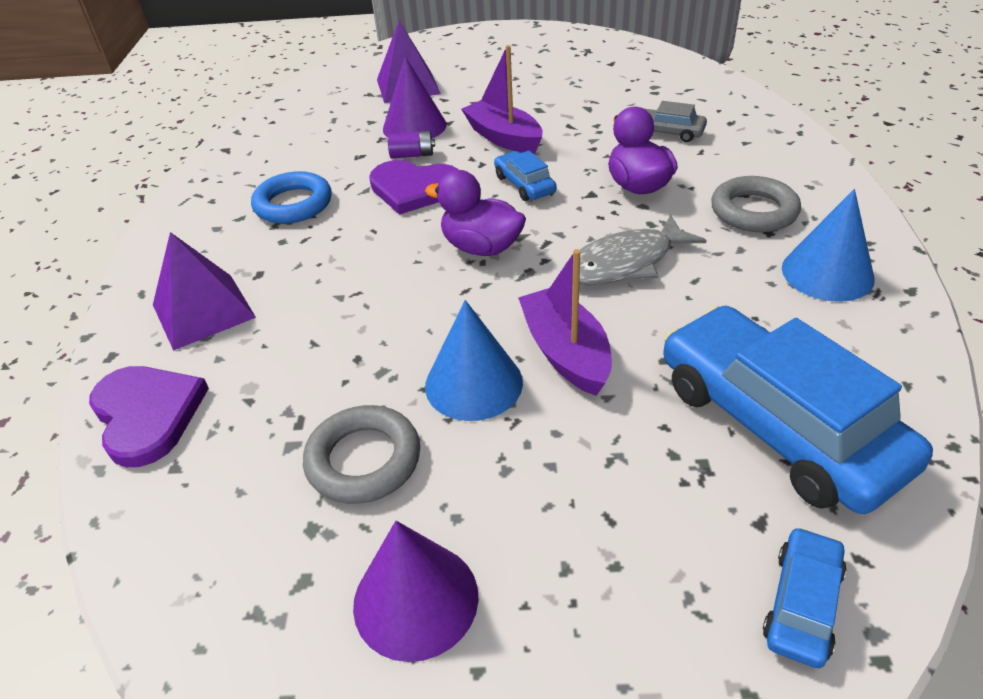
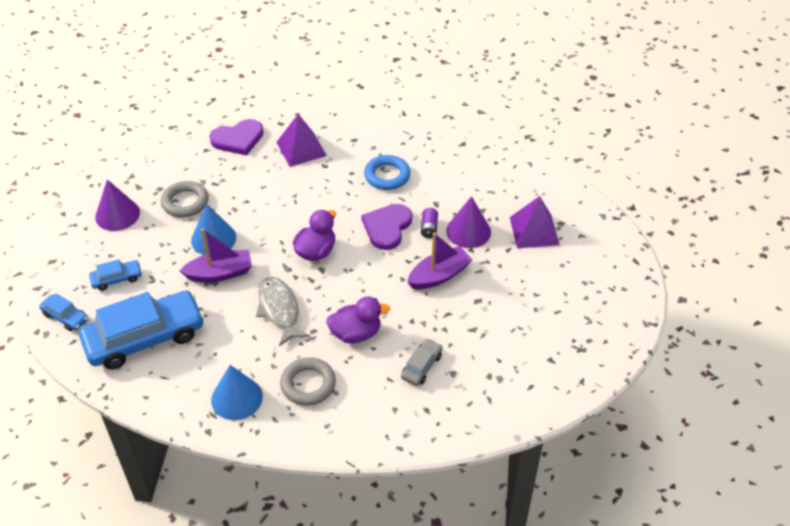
camera: 95 degrees right, 5 degrees up
(524, 184) = (375, 278): blue car -> blue car (117, 279)

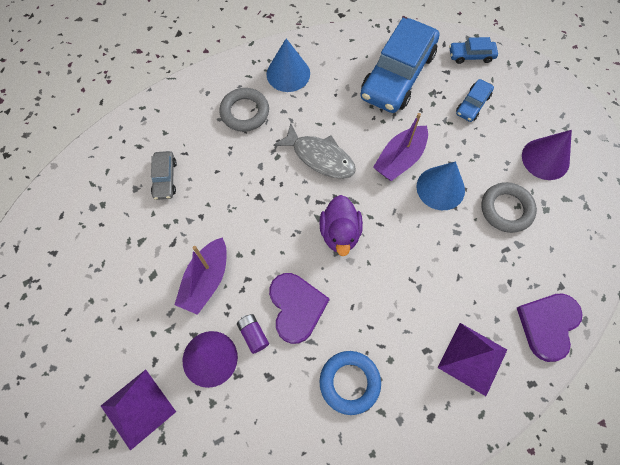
camera: 145 degrees right, 20 degrees up
(356, 333) = (240, 175): purple duck -> none

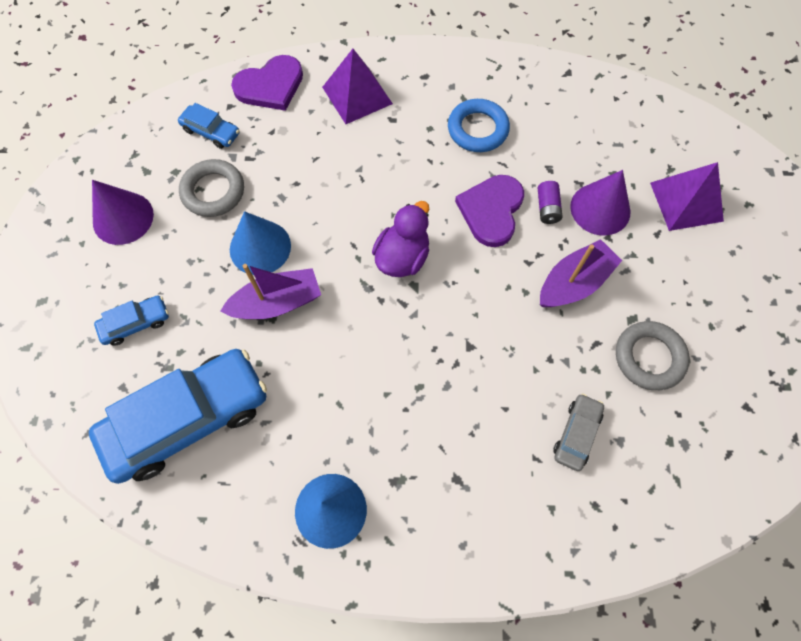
camera: 150 degrees left, 0 degrees up
(245, 112) = (426, 478): grey ring -> grey ring (649, 357)
(320, 157) = (367, 357): grey fish -> none
(471, 55) = (71, 393): blue car -> blue car (211, 132)

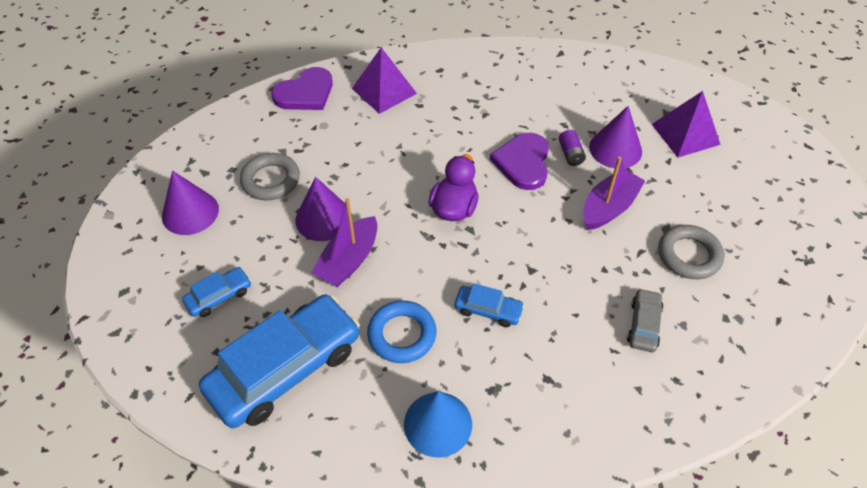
camera: 10 degrees left, 15 degrees down
(211, 132) = (259, 134): blue car -> blue car (488, 310)
(260, 247) = (323, 218): blue cone -> purple cone
(277, 303) = (349, 260): purple boat -> purple boat turned 150 degrees clockwise
(477, 129) = (495, 103): blue ring -> blue ring (402, 334)

